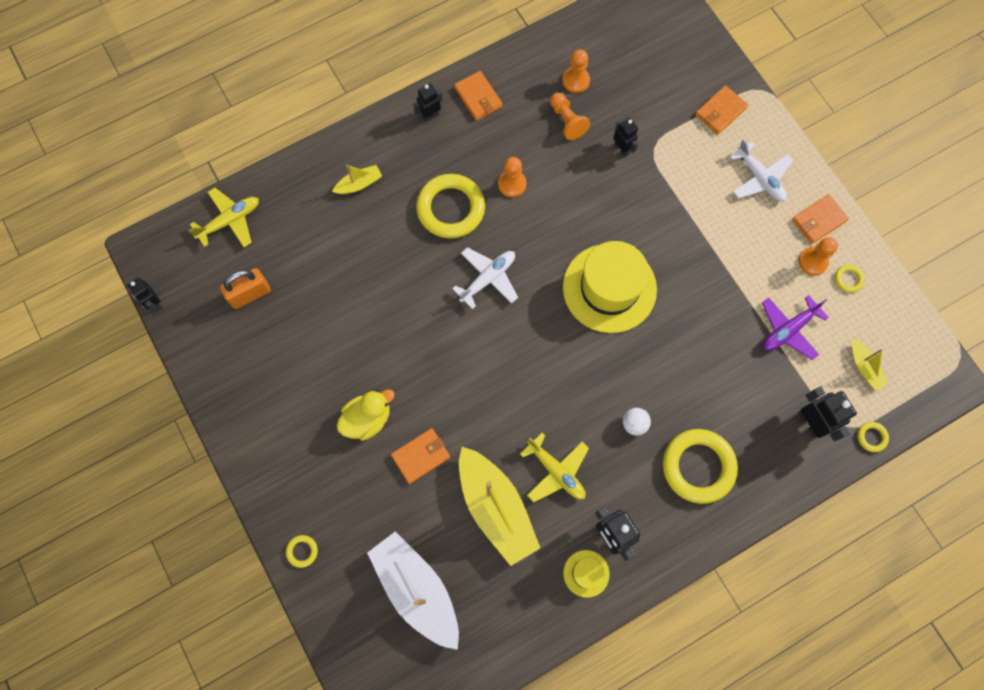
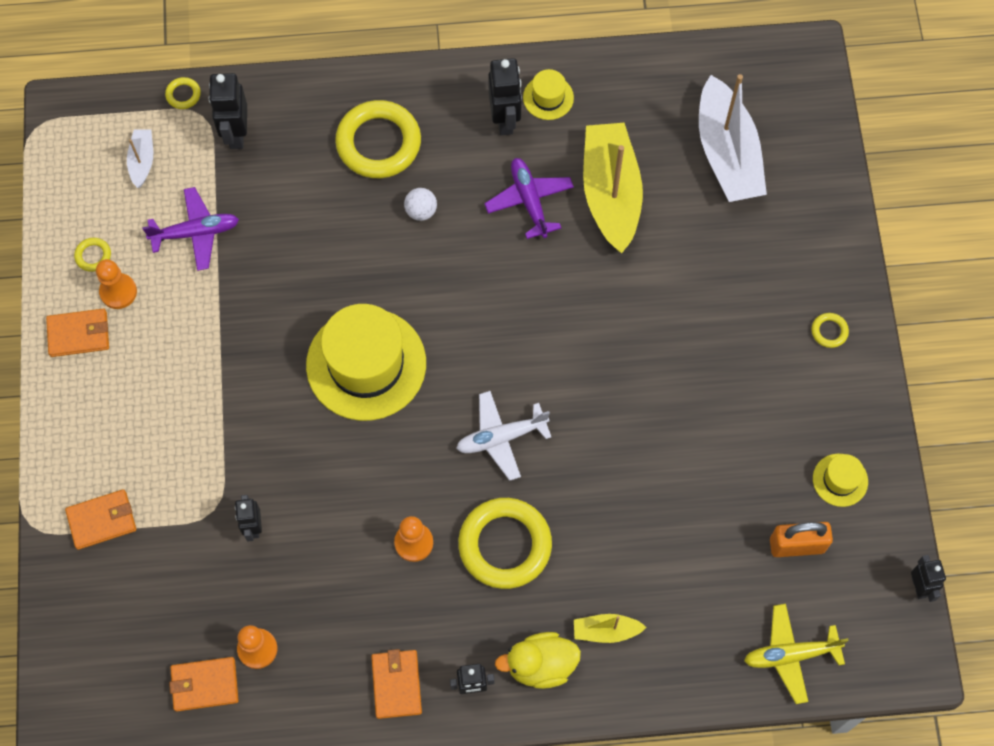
camera: 155 degrees left, 5 degrees down
(234, 354) = (840, 480): none -> yellow hat
(302, 551) = (834, 238): yellow ring -> yellow ring (829, 331)
(367, 419) = (711, 340): yellow duck -> yellow duck (540, 665)
(421, 456) = (668, 277): orange wallet -> orange wallet (204, 685)
(556, 471) = (529, 201): yellow plane -> purple plane
(567, 121) = (300, 597): orange pawn -> none
(760, 178) = (111, 414): white plane -> none
(864, 367) = (142, 161): yellow boat -> white boat

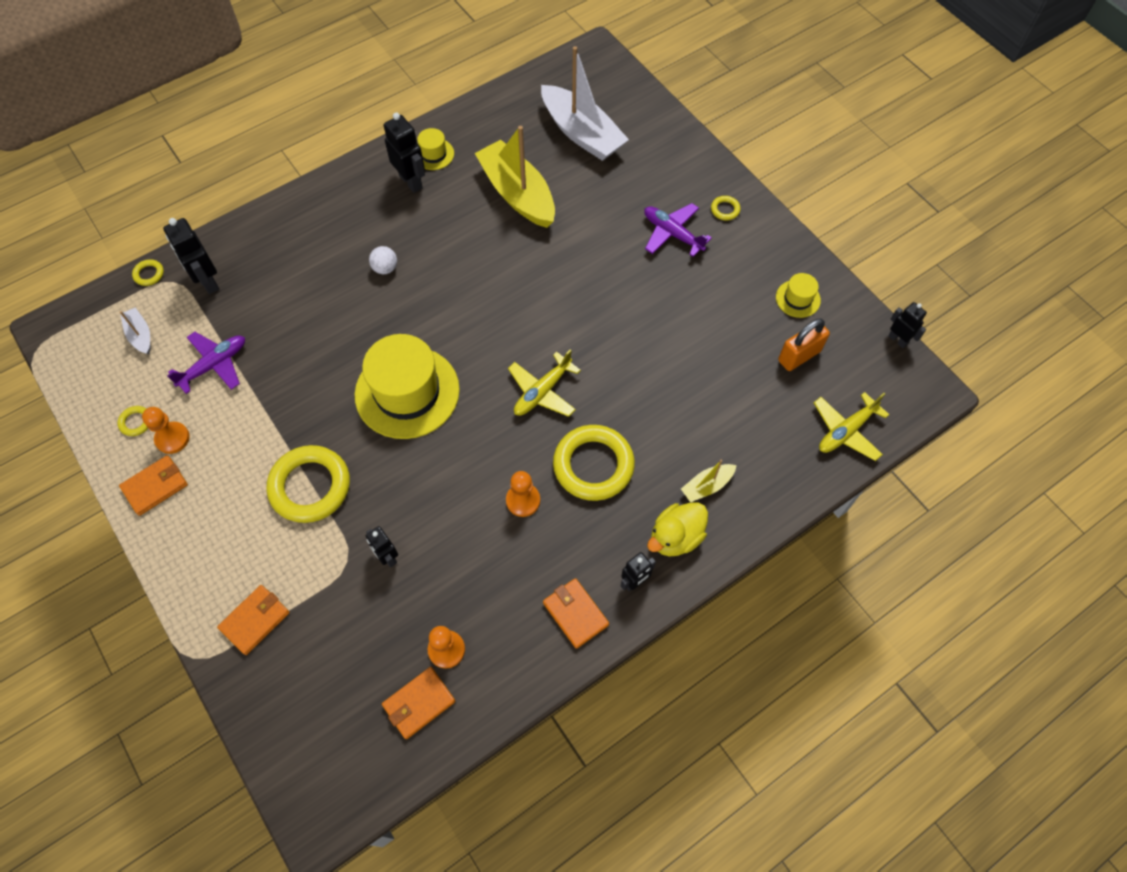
camera: 30 degrees left, 5 degrees down
(378, 143) = (325, 238): yellow ring -> yellow ring (310, 486)
(501, 438) = (542, 392): white plane -> yellow plane
(529, 201) = (462, 225): purple plane -> purple plane (672, 234)

